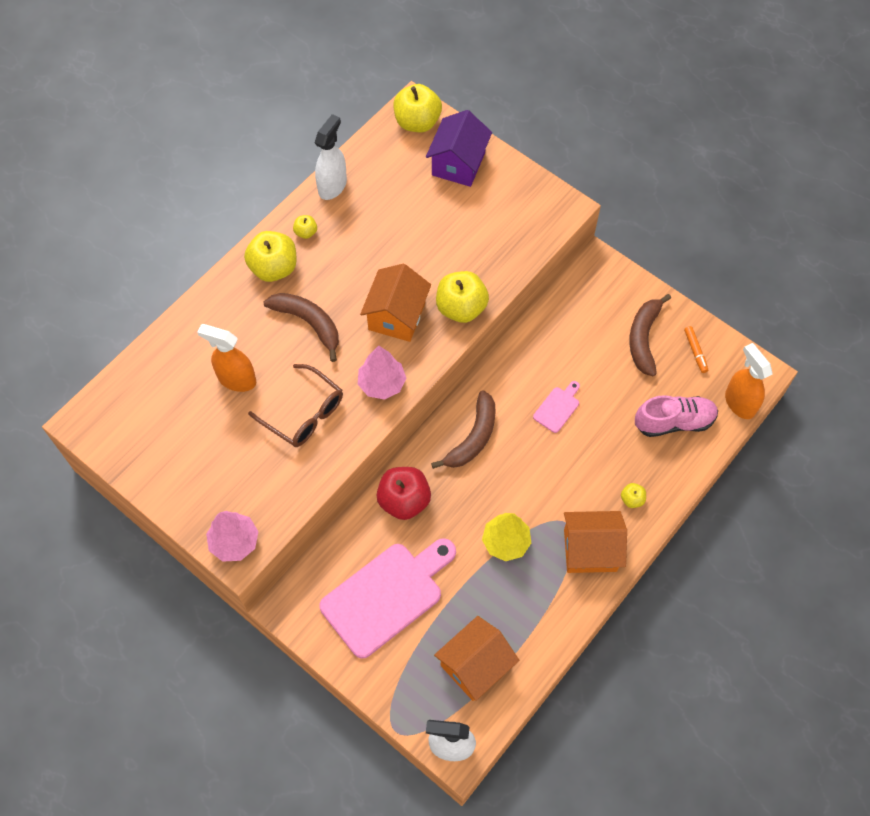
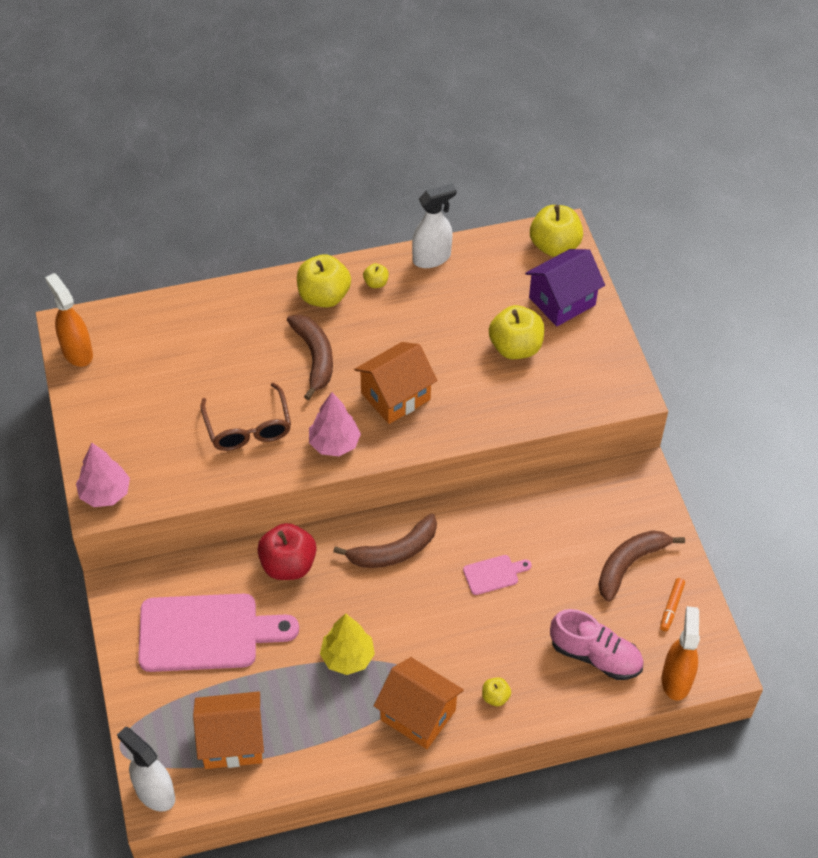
camera: 35 degrees right, 10 degrees down
(236, 379) = (216, 367): orange spray bottle -> orange spray bottle (77, 352)
(461, 308) = (458, 423): yellow apple -> yellow apple (515, 347)

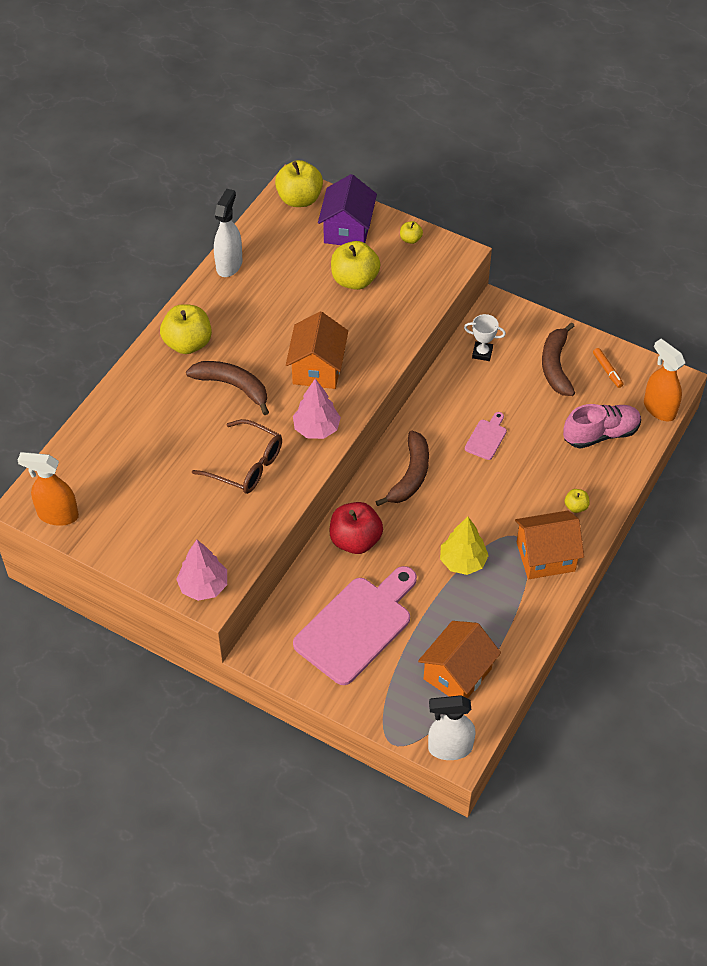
camera: 45 degrees left, 0 degrees up
(376, 283) = (212, 308): yellow apple -> yellow apple (410, 239)
(579, 501) = (482, 353): none -> white trophy

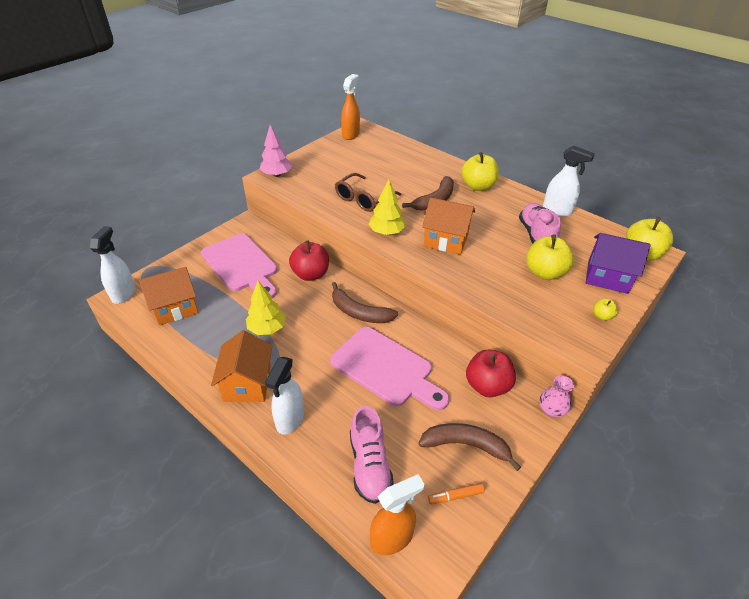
camera: 100 degrees right, 10 degrees down
(285, 285) = (536, 235): none -> pink shoe
(316, 429) = (386, 232): pink tree -> yellow tree
(457, 674) = (175, 307): orange house -> orange house turned 75 degrees counterclockwise
(482, 353) = (487, 386): white trophy -> red apple
(486, 437) = (386, 368): pink cutting board -> pink cutting board, size x2.28
(495, 305) = (551, 409): none -> pink vase
(575, 506) = (290, 419): yellow apple -> white spray bottle

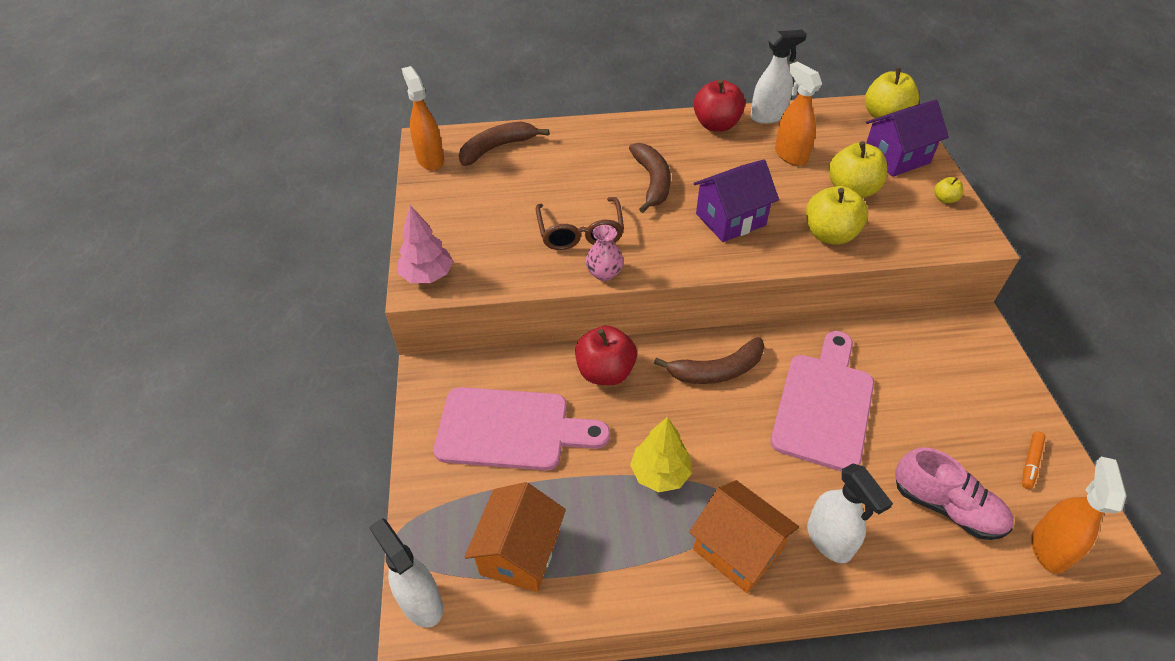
camera: 45 degrees left, 5 degrees up
(386, 232) = (666, 254): yellow tree -> none
(386, 368) = (824, 405): pink cutting board -> pink cutting board turned 60 degrees counterclockwise
(446, 240) = (730, 219): orange house -> purple house
(466, 445) = (975, 412): brown banana -> brown banana (497, 148)
(477, 186) = (665, 136): yellow apple -> yellow apple (830, 234)
(487, 386) = (913, 343): red apple -> red apple (716, 125)
(536, 235) = (790, 155): pink shoe -> orange spray bottle
(551, 409) = (978, 320): pink vase -> pink vase (604, 273)

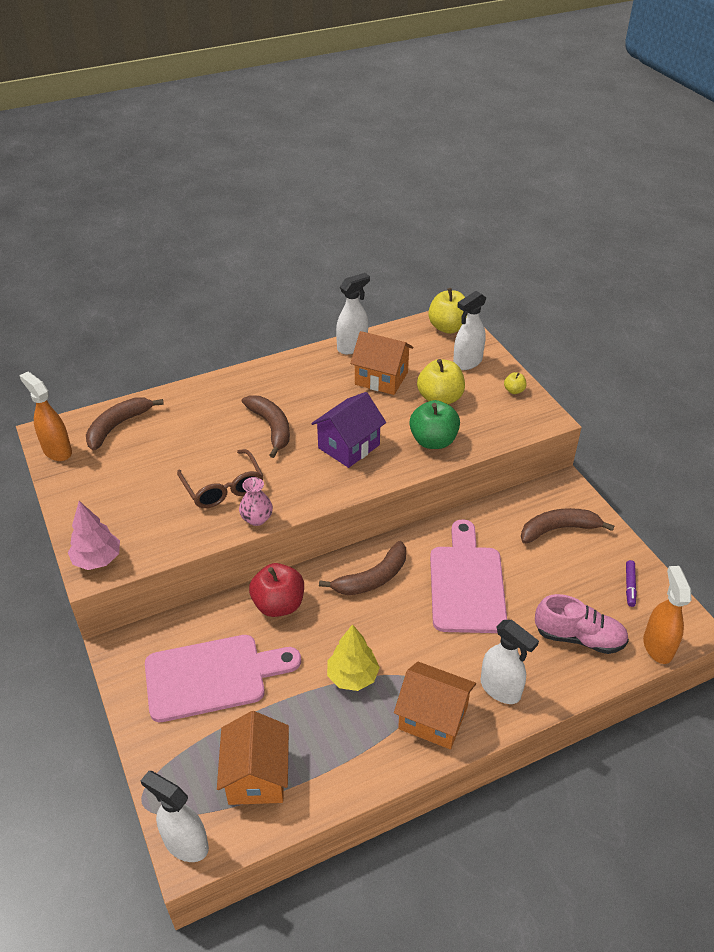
camera: 20 degrees left, 5 degrees down
(716, 125) = (310, 363): red apple -> none
(790, 155) = (381, 378): orange spray bottle -> orange house
(830, 234) = (433, 441): yellow apple -> green apple
(896, 157) = (467, 362): purple house -> white spray bottle
(955, 371) = (558, 529): none -> brown banana
(1030, 462) = (630, 586): orange marker -> purple marker

